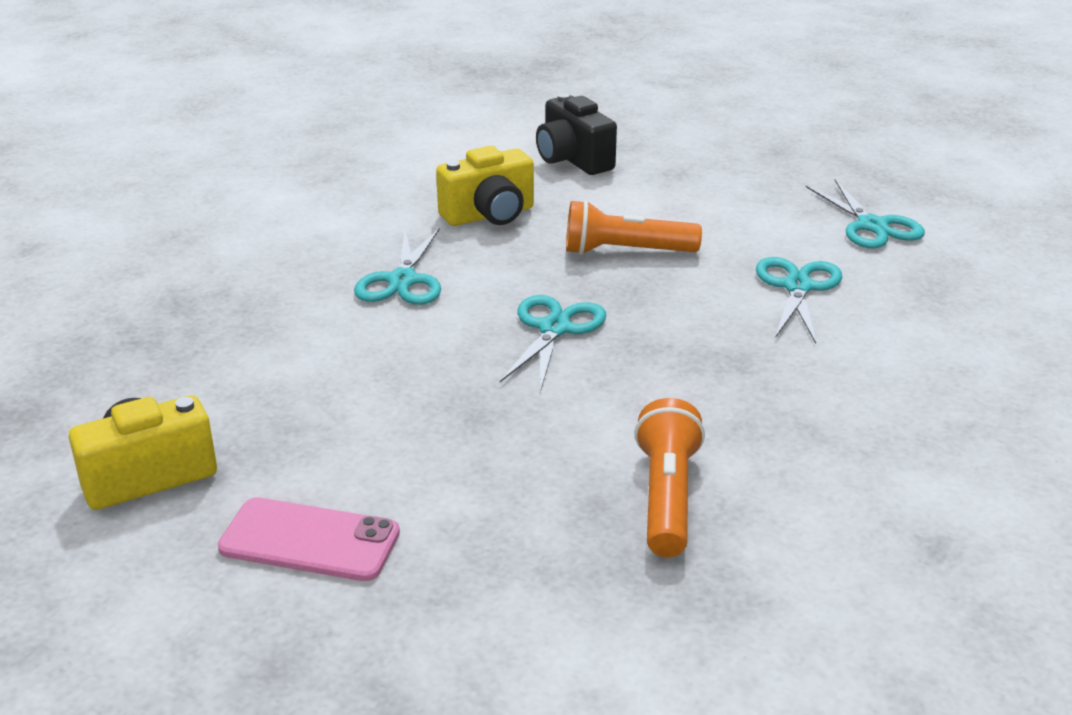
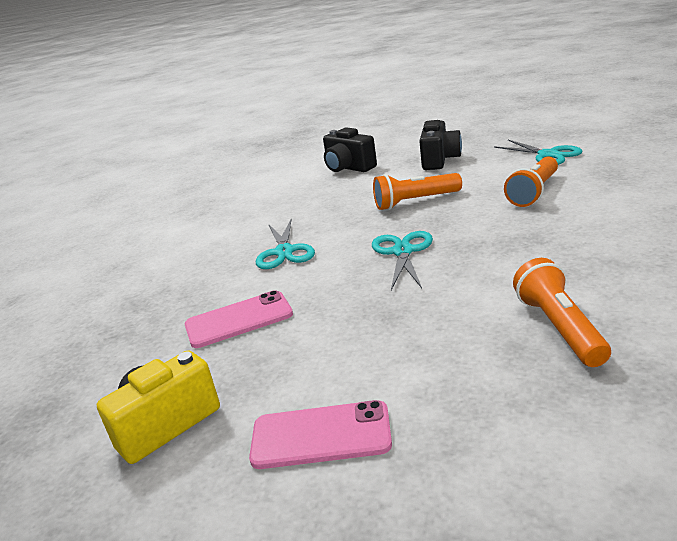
camera: 10 degrees left, 5 degrees down
(293, 366) = (239, 320): none -> pink phone
(489, 215) = (317, 205): yellow camera -> none
(711, 186) = (439, 160): none -> black camera
(797, 287) = (534, 192): turquoise scissors -> orange flashlight

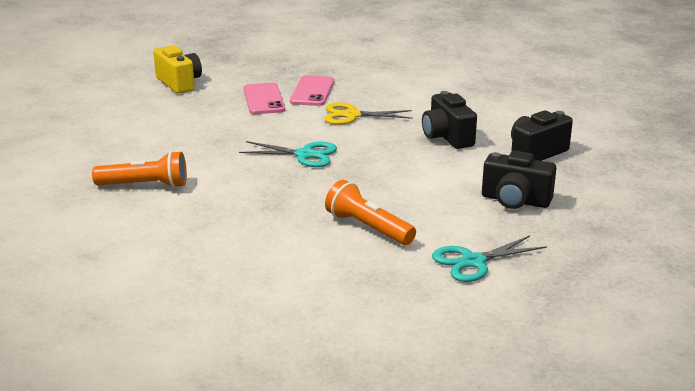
camera: 95 degrees right, 0 degrees up
(284, 252) = (351, 115): turquoise scissors -> yellow scissors
(321, 435) = (129, 115): pink phone -> pink phone (312, 91)
(328, 200) = (447, 137): none -> black camera
(415, 202) = (403, 172): orange flashlight -> none

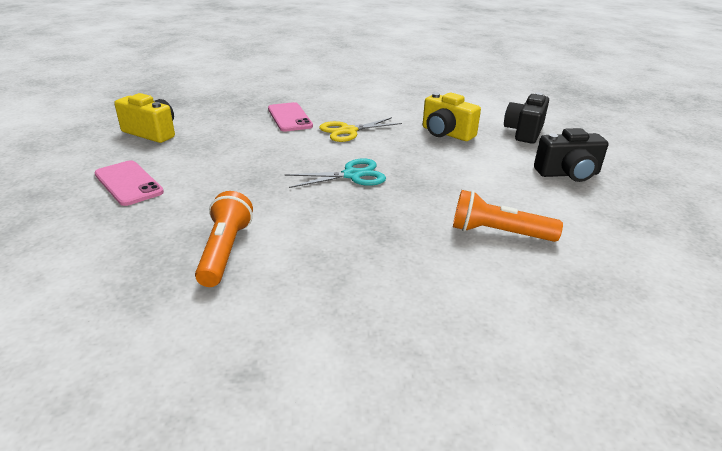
camera: 30 degrees left, 5 degrees up
(145, 185) = (225, 251): orange flashlight -> orange flashlight turned 60 degrees counterclockwise
(263, 99) = (253, 132): pink phone -> pink phone (128, 183)
(447, 137) = (446, 133): black camera -> yellow camera
(473, 262) = (622, 240): turquoise scissors -> none

